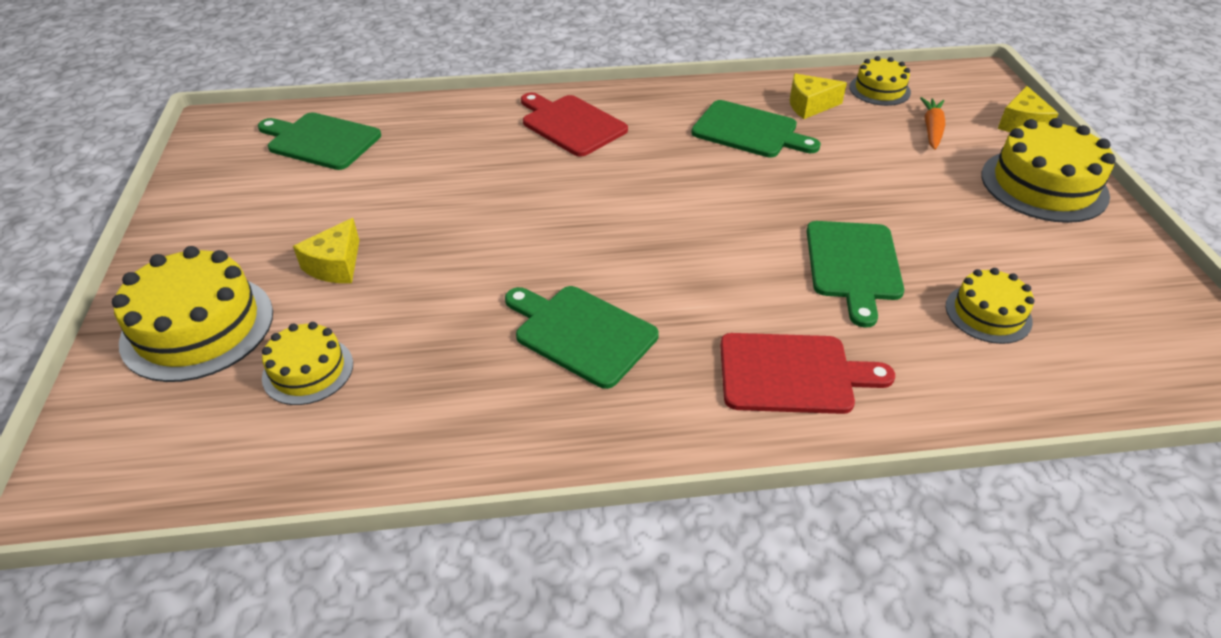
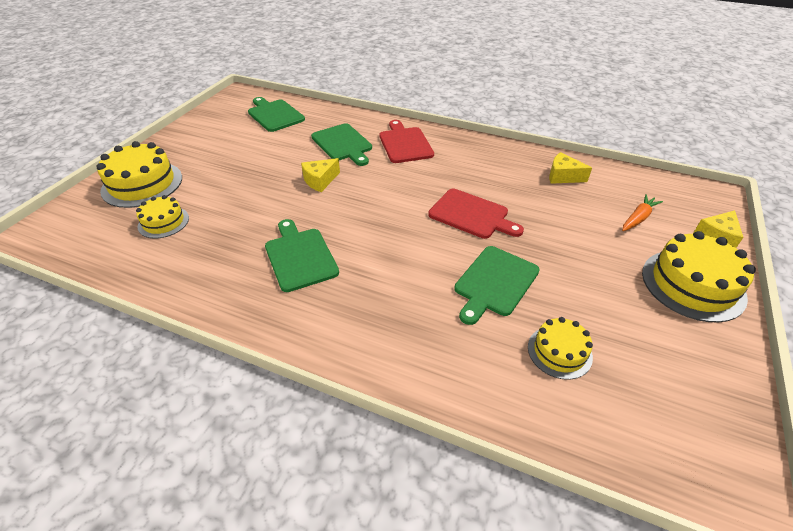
camera: 30 degrees right, 0 degrees up
(335, 265) = (223, 177): yellow cheese -> yellow cheese (320, 181)
(749, 131) = (507, 179): green cutting board -> green cutting board (343, 144)
(792, 374) = (391, 330): red cutting board -> red cutting board (471, 215)
(879, 90) = (624, 181): yellow cake -> none

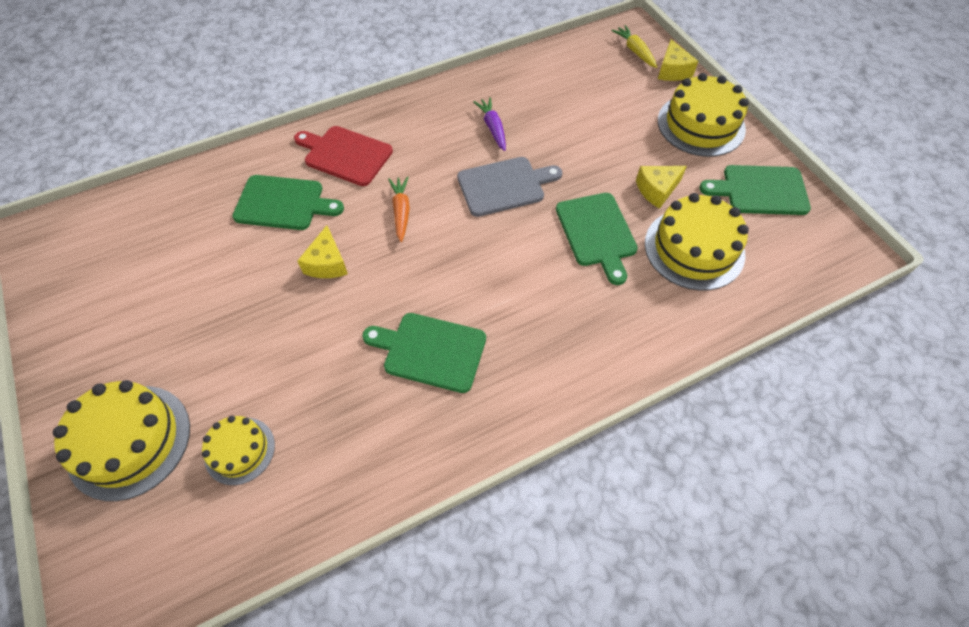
camera: 50 degrees left, 15 degrees up
(275, 115) = (141, 227): green cutting board -> green cutting board (760, 190)
(471, 215) = (504, 186): red cutting board -> grey cutting board
(511, 183) = (492, 128): none -> purple carrot
(559, 352) = (694, 248): yellow cake -> yellow cake, size x1.72
(563, 176) = (520, 89): yellow cheese -> yellow cheese (657, 190)
(638, 218) = (613, 91): orange carrot -> orange carrot (401, 211)
(696, 207) = (635, 51): none -> yellow carrot

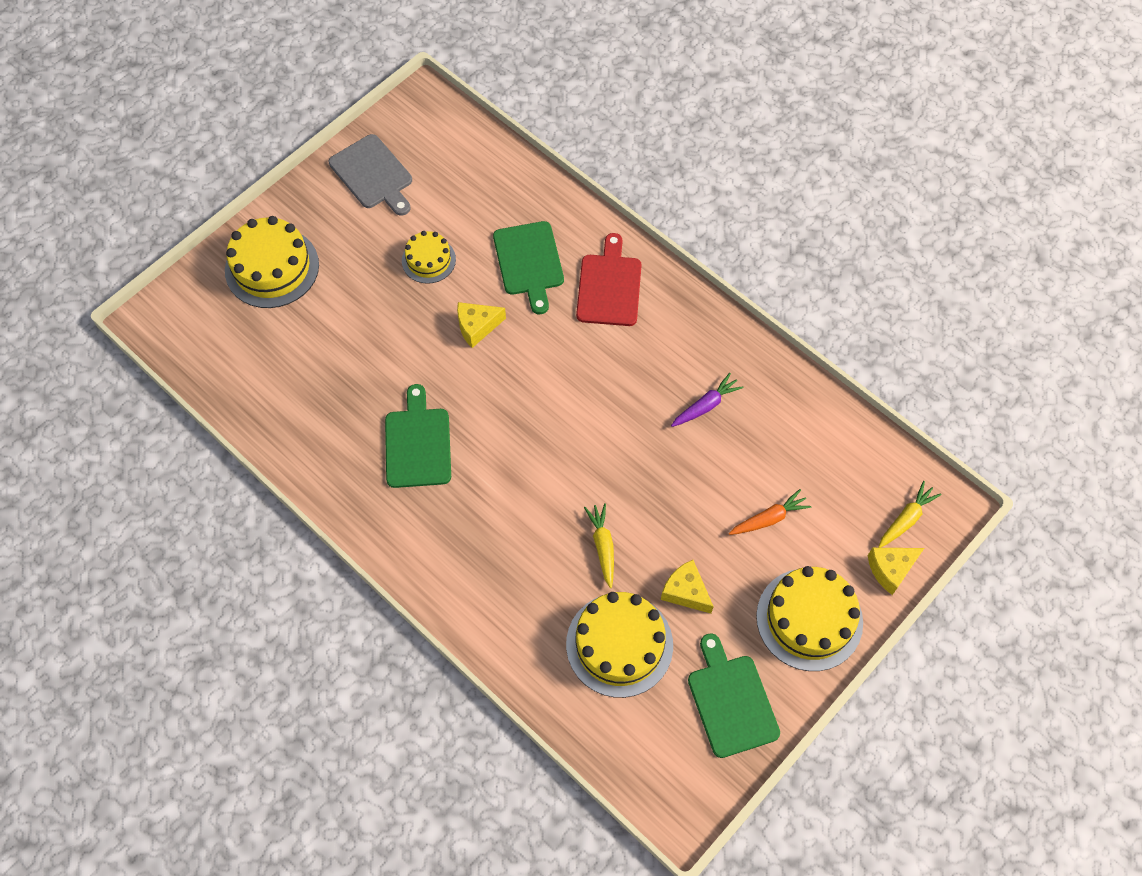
camera: 70 degrees right, 5 degrees up
(239, 450) = (287, 343): yellow cake -> yellow cake (428, 260)
(401, 211) = (559, 363): orange carrot -> orange carrot (769, 518)
(504, 186) = (629, 443): grey cutting board -> grey cutting board (373, 175)
(597, 233) = (602, 546): green cutting board -> yellow carrot

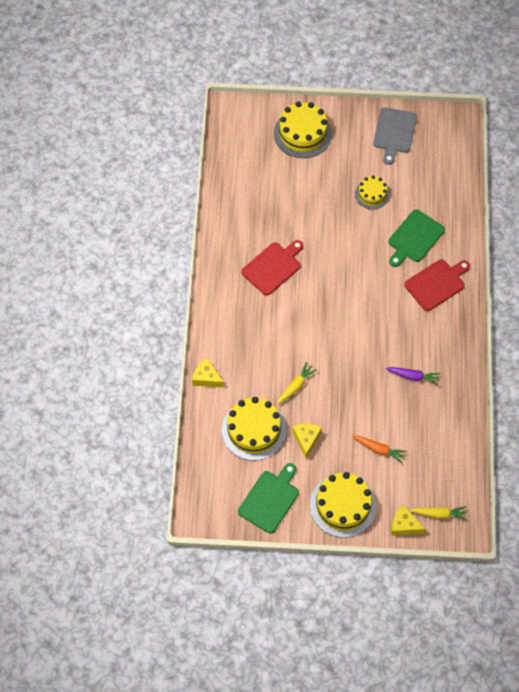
camera: 50 degrees right, 0 degrees up
(418, 443) = (273, 267): green cutting board -> red cutting board
(477, 327) = (357, 243): yellow cheese -> yellow cheese (207, 378)

